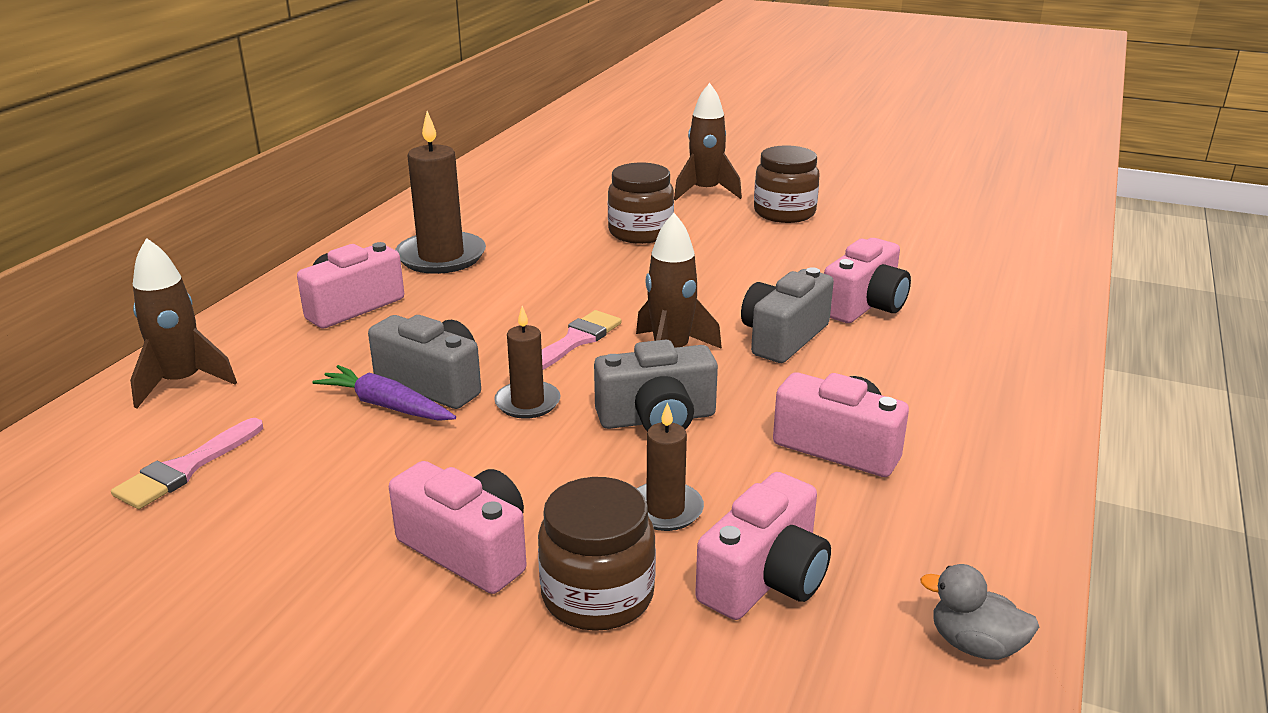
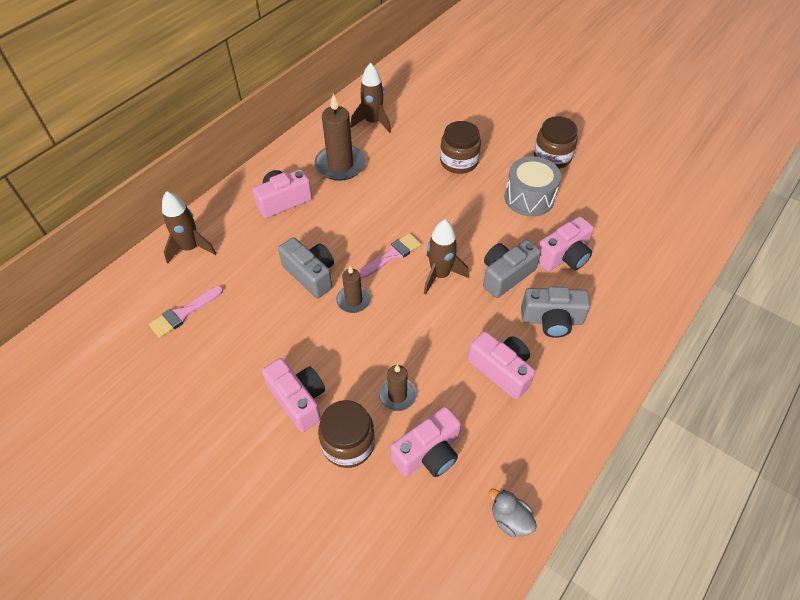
camera: 15 degrees right, 25 degrees up
(386, 405) = (284, 287): purple carrot -> none
(657, 419) = (415, 327): grey camera -> grey camera (551, 320)
(705, 192) = (511, 127): brown rocket -> brown rocket (373, 122)
(773, 254) = (529, 198): none -> grey drum

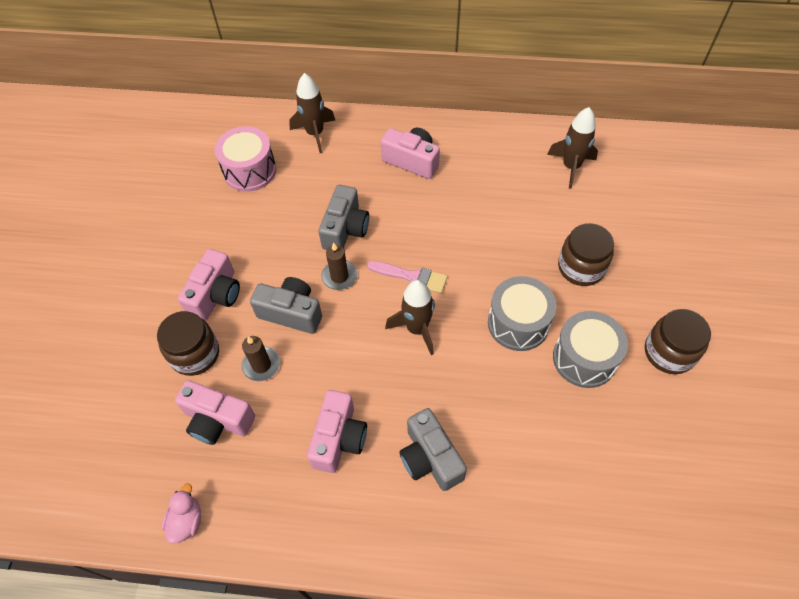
camera: 60 degrees right, 5 degrees up
(183, 313) = (249, 171): pink brush -> pink drum
(340, 165) = (491, 175): brown candle -> none
(478, 216) = (518, 323): none -> grey drum
(506, 275) = (458, 387): grey camera -> grey camera (291, 313)
(510, 519) = (187, 521): grey duck -> pink duck
(564, 257) = (525, 432): pink camera -> none

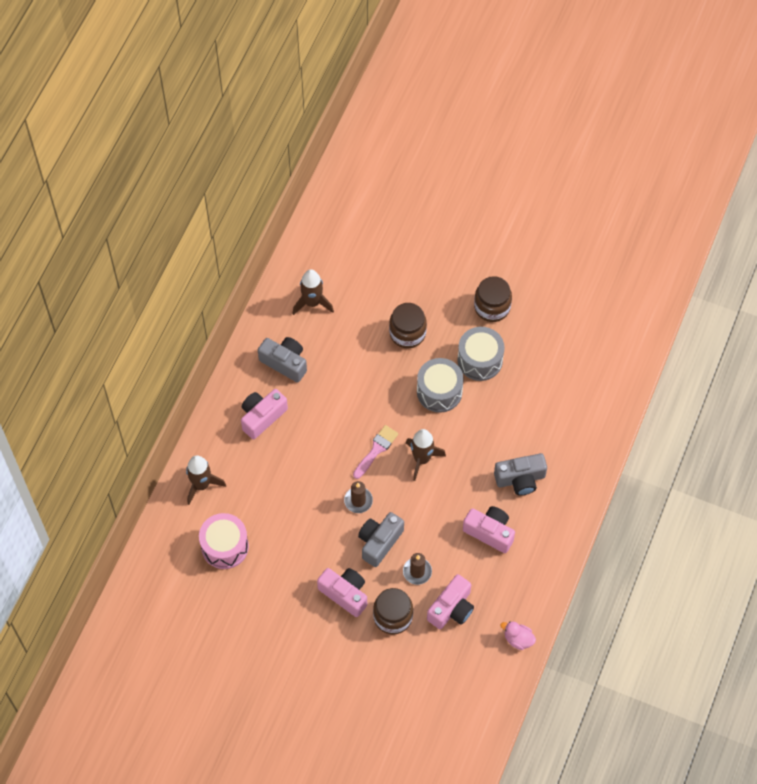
camera: 75 degrees left, 5 degrees up
(345, 229) = (314, 485): grey camera -> grey camera (285, 363)

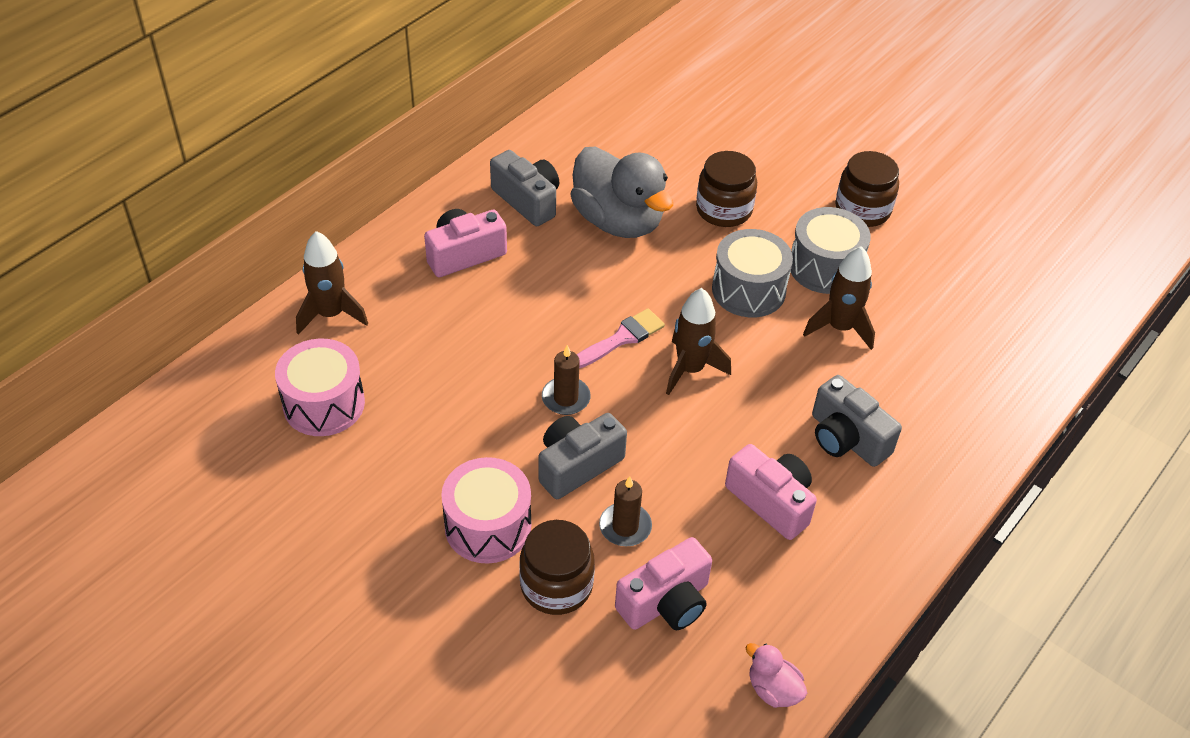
camera: 15 degrees right, 15 degrees down
(312, 303) = (597, 145): brown rocket -> brown rocket (840, 328)
(345, 594) = (488, 526): pink camera -> pink drum
(346, 362) = (618, 221): none -> grey duck
(520, 479) = (846, 438): grey camera -> grey camera turned 45 degrees clockwise

